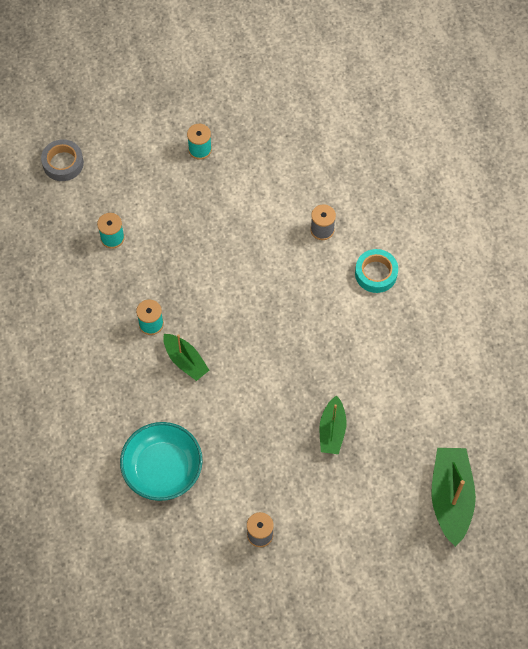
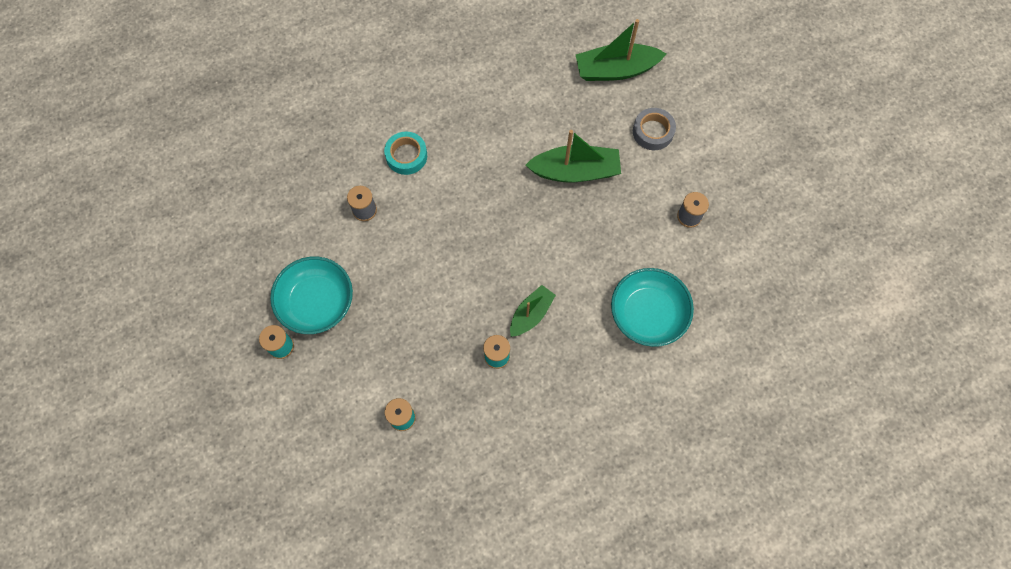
camera: 100 degrees left, 5 degrees up
(63, 163) = (313, 495): grey tape -> grey tape (653, 132)
(236, 181) = (317, 302): none -> turquoise bowl
(332, 430) = (575, 171): green boat -> green boat, size x1.61

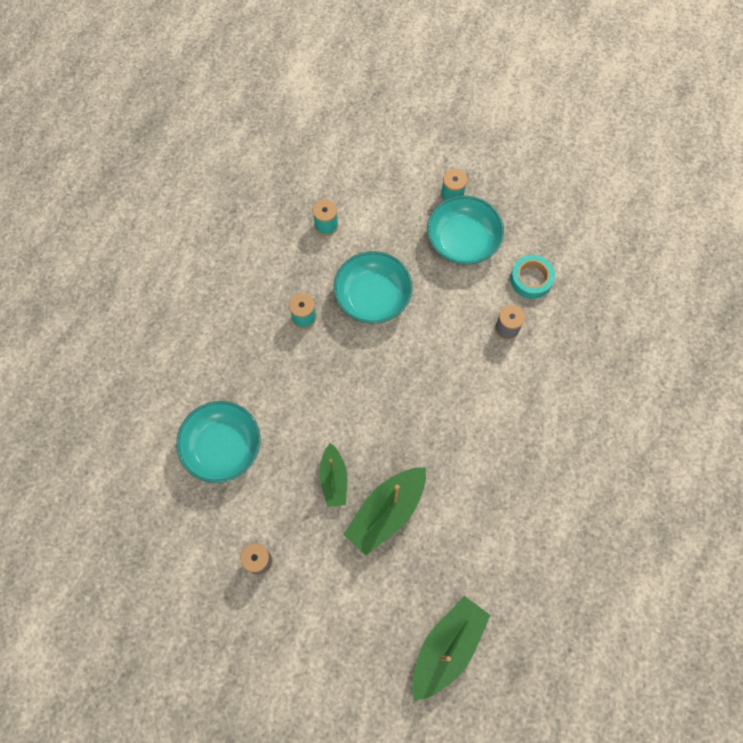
camera: 135 degrees right, 0 degrees up
(406, 156) = (526, 397): turquoise tape -> turquoise tape (531, 279)
(430, 323) = (372, 296): none -> turquoise bowl
(531, 314) = (309, 367): green boat -> green boat (334, 479)
(653, 132) = (358, 614): grey tape -> none

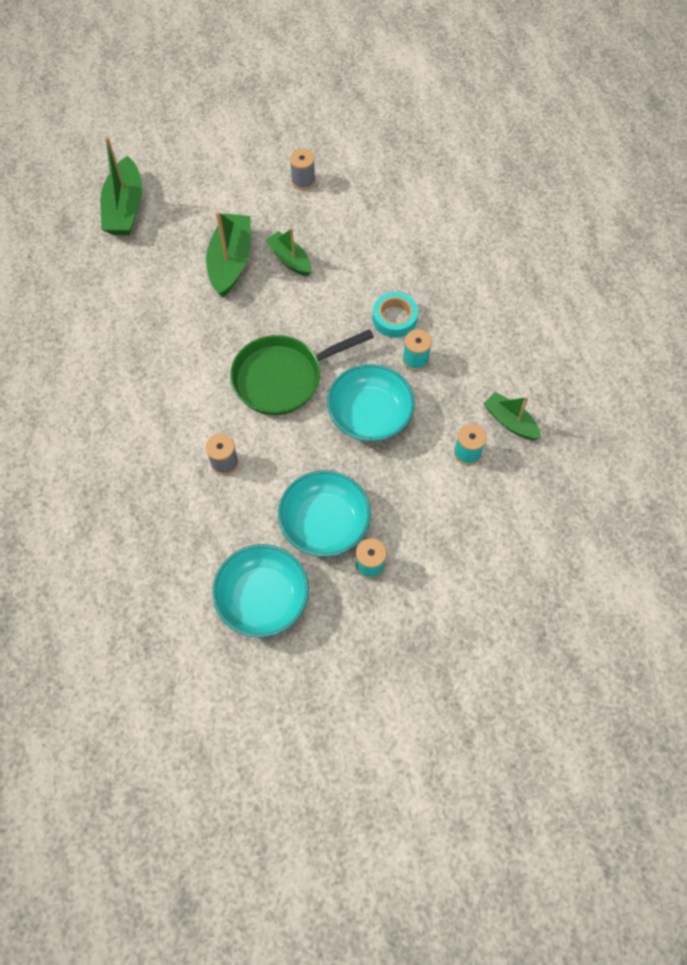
camera: 145 degrees right, 5 degrees down
(222, 447) = (394, 231): turquoise bowl -> turquoise bowl (263, 598)
(277, 227) = (510, 421): none -> green boat
(417, 369) = (283, 378): none -> green pan
(531, 279) = (230, 526): turquoise tape -> turquoise tape (394, 318)

